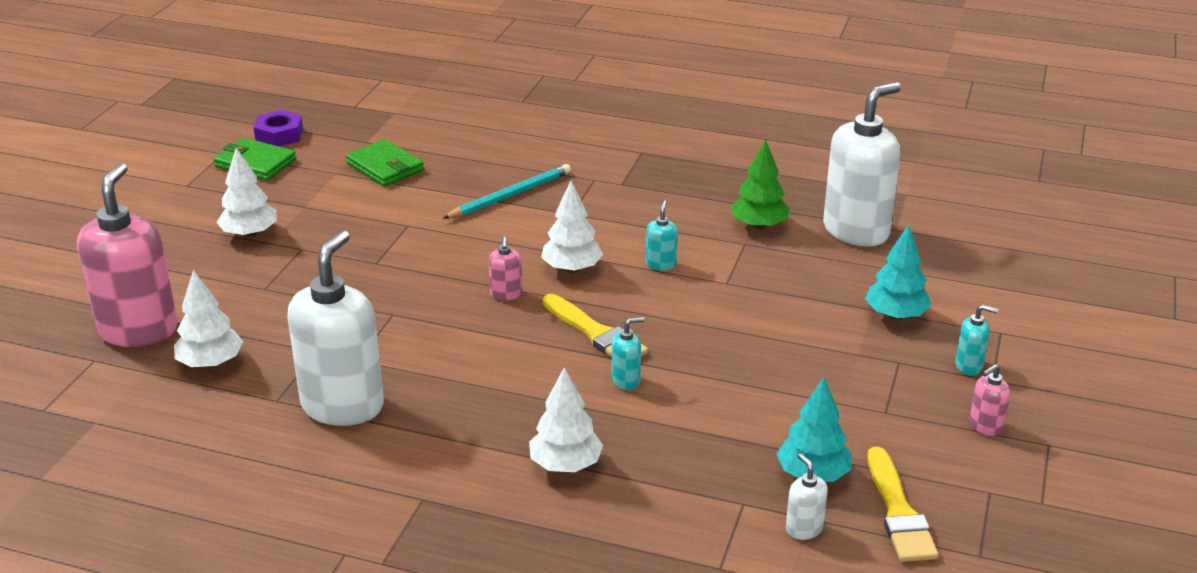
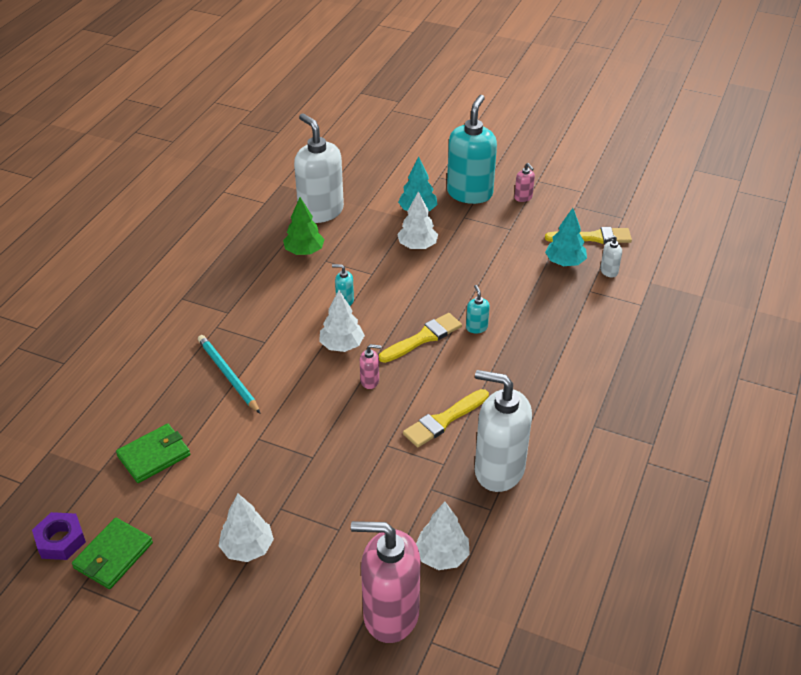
camera: 85 degrees left, 10 degrees up
(435, 357) = (444, 420): none -> yellow brush
(565, 465) = (559, 359): white tree -> white tree (417, 246)
(969, 366) = (470, 193): turquoise soap dispenser -> turquoise soap dispenser, size x2.41

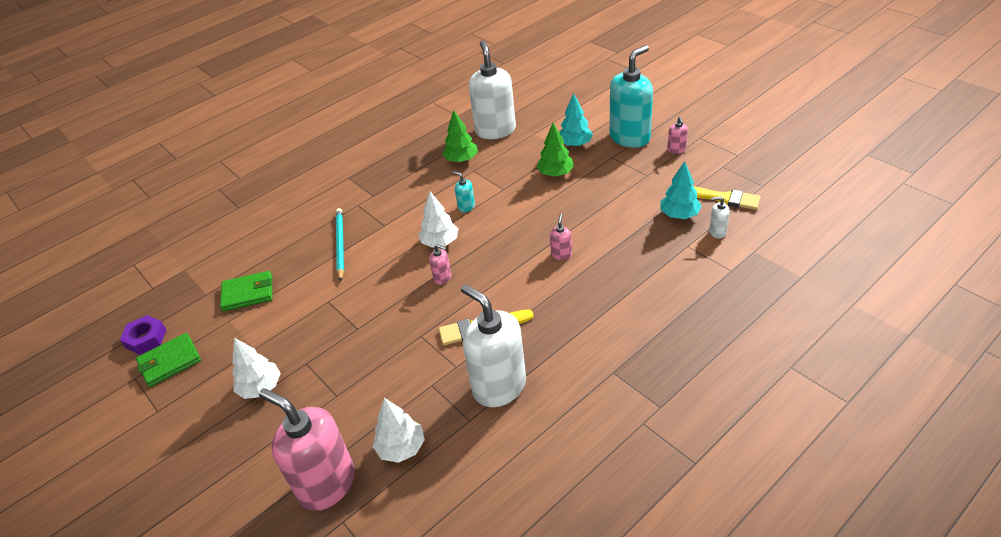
camera: 30 degrees right, 0 degrees up
(417, 246) = (555, 173): white tree -> green tree
(423, 338) = (510, 252): yellow brush -> none
(476, 327) = (561, 254): turquoise soap dispenser -> pink soap dispenser

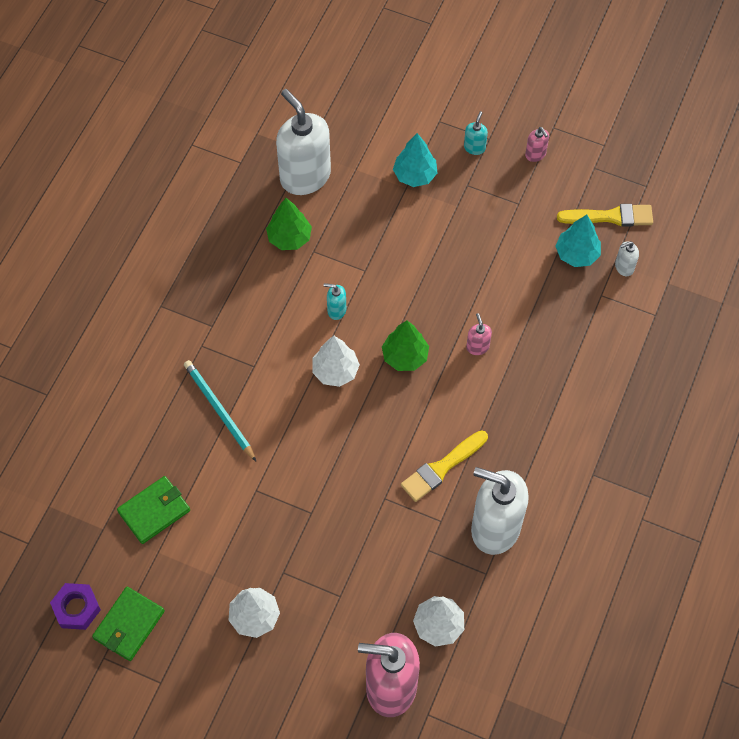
camera: 30 degrees left, 20 degrees up
(442, 278) = (366, 418): pink soap dispenser -> none
(555, 173) = (414, 229): green tree -> green tree (405, 356)
(630, 138) = (474, 147): turquoise soap dispenser -> turquoise soap dispenser, size x0.42

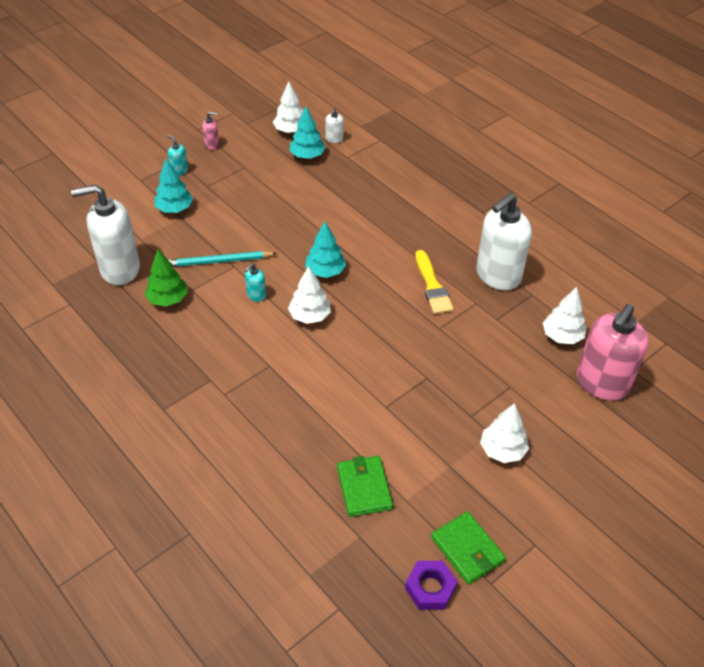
camera: 65 degrees left, 15 degrees down
(219, 410) = (295, 404): turquoise pencil -> turquoise pencil (219, 261)
(405, 356) = (325, 271): green tree -> turquoise tree
(477, 347) = (345, 230): pink soap dispenser -> none
(610, 217) = (291, 130): yellow brush -> white tree

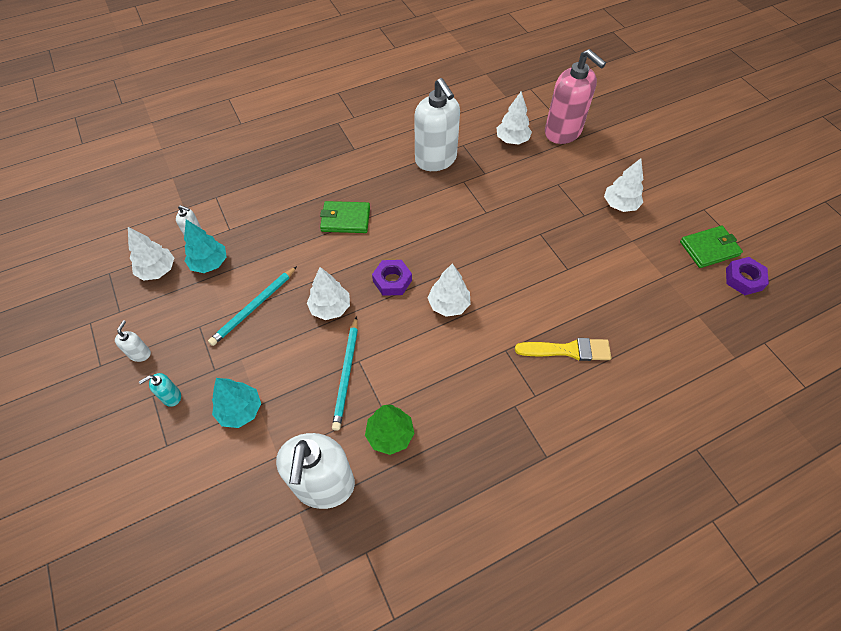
camera: 75 degrees left, 10 degrees up
(212, 145) = (140, 354): pink soap dispenser -> white soap dispenser
(256, 295) = (408, 346): turquoise soap dispenser -> none
(270, 192) = (254, 307): none -> turquoise pencil
(283, 237) = (330, 308): none -> white tree
(325, 271) = (392, 281): turquoise tree -> purple nut
(364, 488) = (651, 302): green wallet -> green wallet (345, 219)
(432, 286) = (435, 205): yellow brush -> yellow brush (568, 350)

